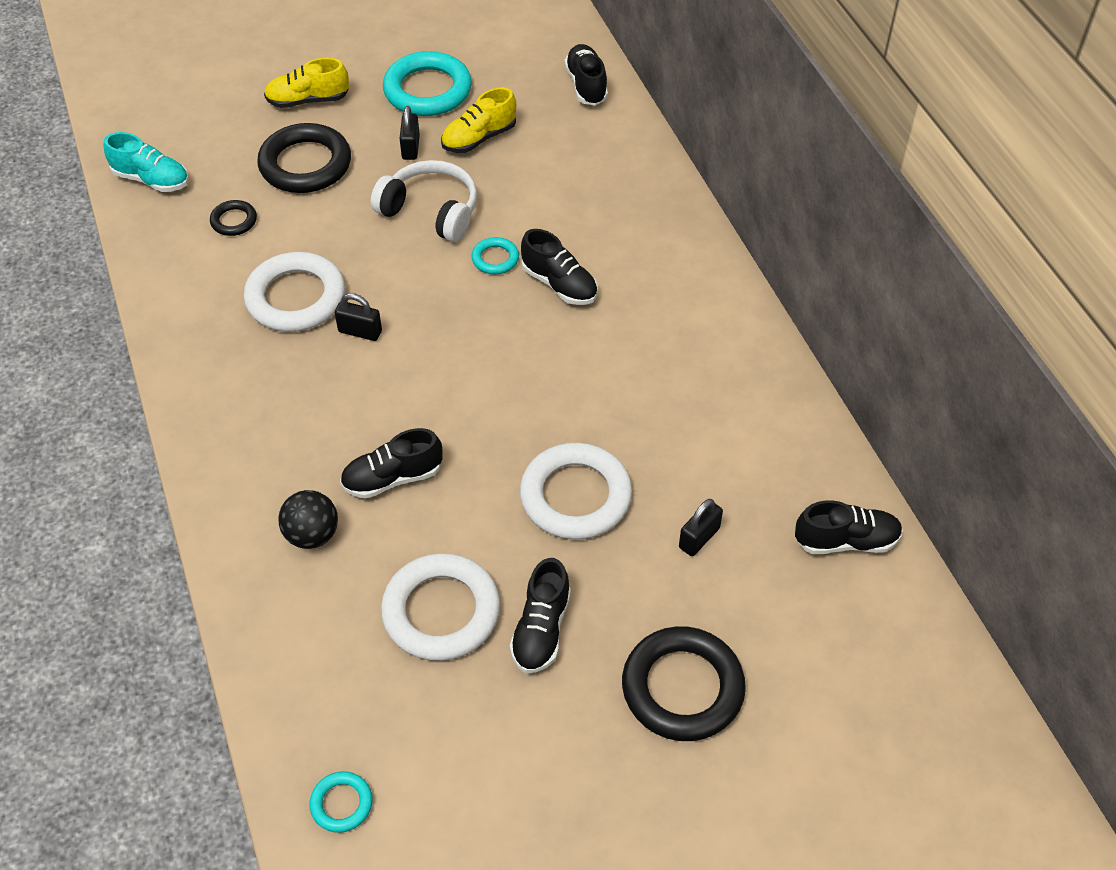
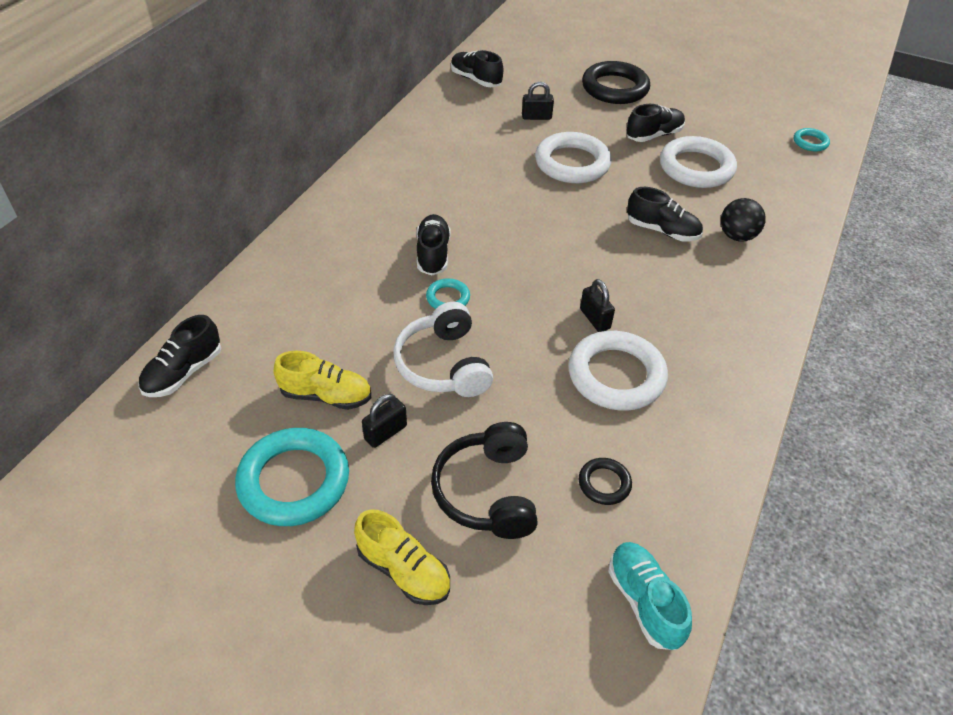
camera: 135 degrees left, 5 degrees down
(305, 164) = (487, 492): black ring -> black headphones

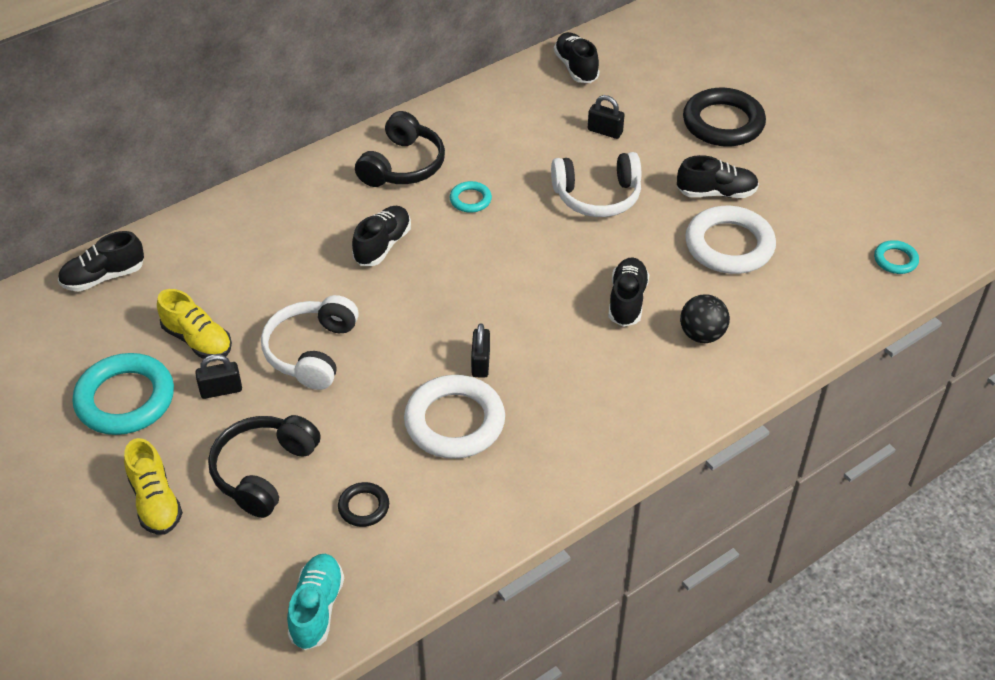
camera: 30 degrees right, 0 degrees up
(398, 187) = (403, 165): none -> black headphones
(448, 298) = (363, 292): turquoise ring -> turquoise ring (470, 200)
(572, 163) = (597, 196): white ring -> white headphones
(662, 231) = (627, 301): black shoe -> black shoe turned 135 degrees counterclockwise

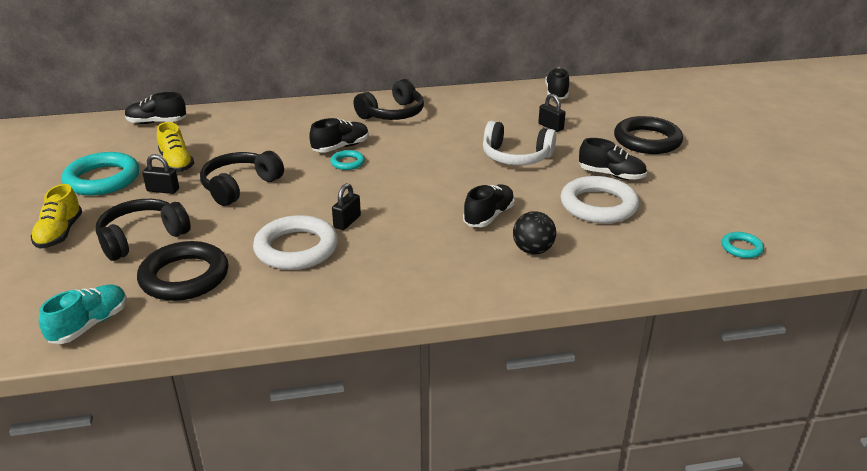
camera: 25 degrees right, 15 degrees down
(311, 351) = (240, 186): white headphones -> black headphones
(363, 507) = (184, 277): black ring -> black ring, size x2.06
(470, 200) = (422, 139): turquoise ring -> turquoise ring (347, 163)

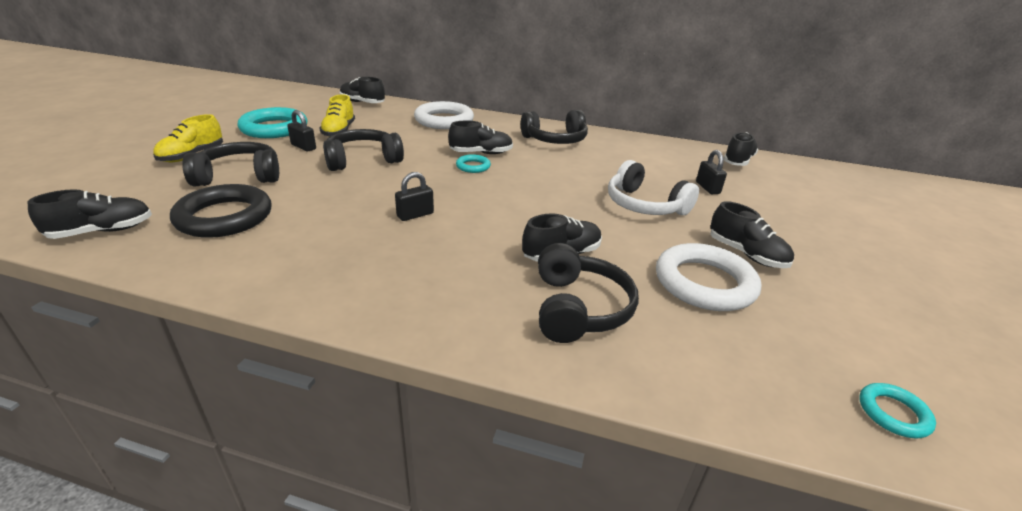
camera: 25 degrees right, 0 degrees up
(90, 325) = (102, 231): turquoise shoe -> black shoe
(296, 248) = (343, 224): white ring -> white ring (444, 120)
(533, 250) = (578, 308): black ball -> black headphones
(647, 140) = (819, 230): black ring -> none

